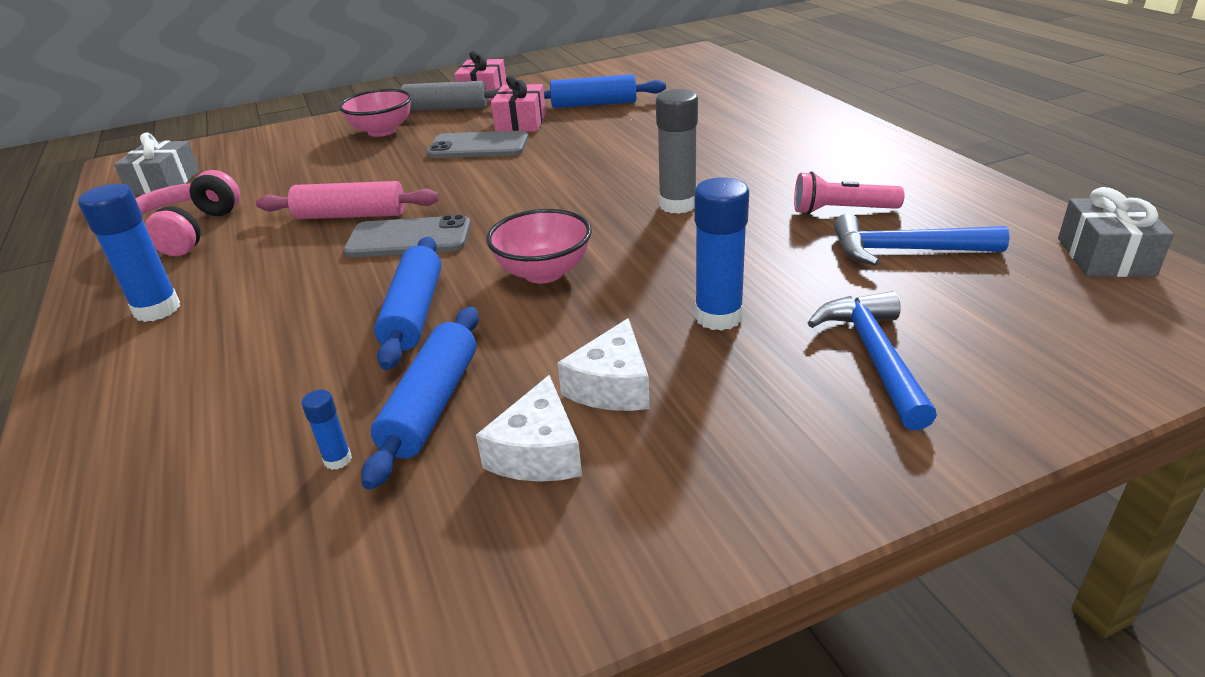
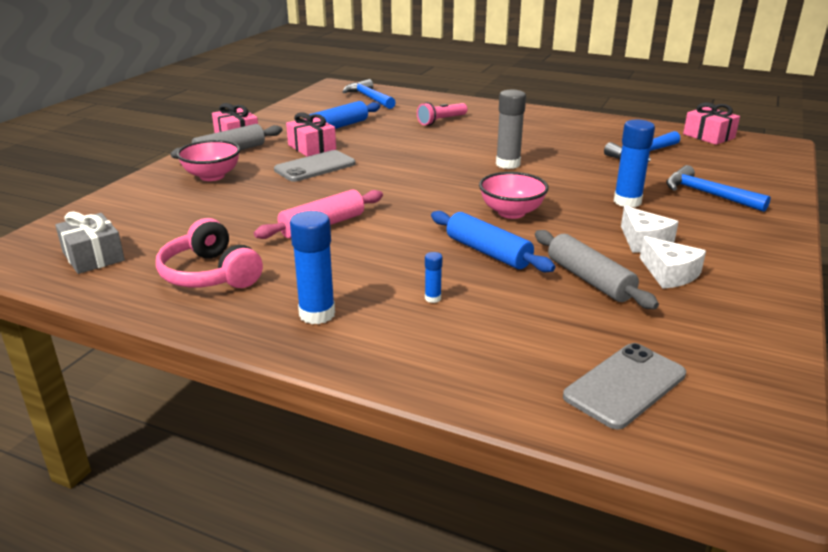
camera: 45 degrees left, 5 degrees down
(338, 460) = (599, 316): blue glue stick -> blue glue stick (433, 298)
(409, 238) = (394, 223): grey phone -> grey phone (625, 385)
(432, 405) = (589, 279): blue rolling pin -> grey rolling pin
(698, 75) = (369, 98): none -> blue hammer
(841, 210) = (585, 146): pink flashlight -> pink flashlight (441, 121)
(1105, 257) = (708, 136): grey gift -> pink gift

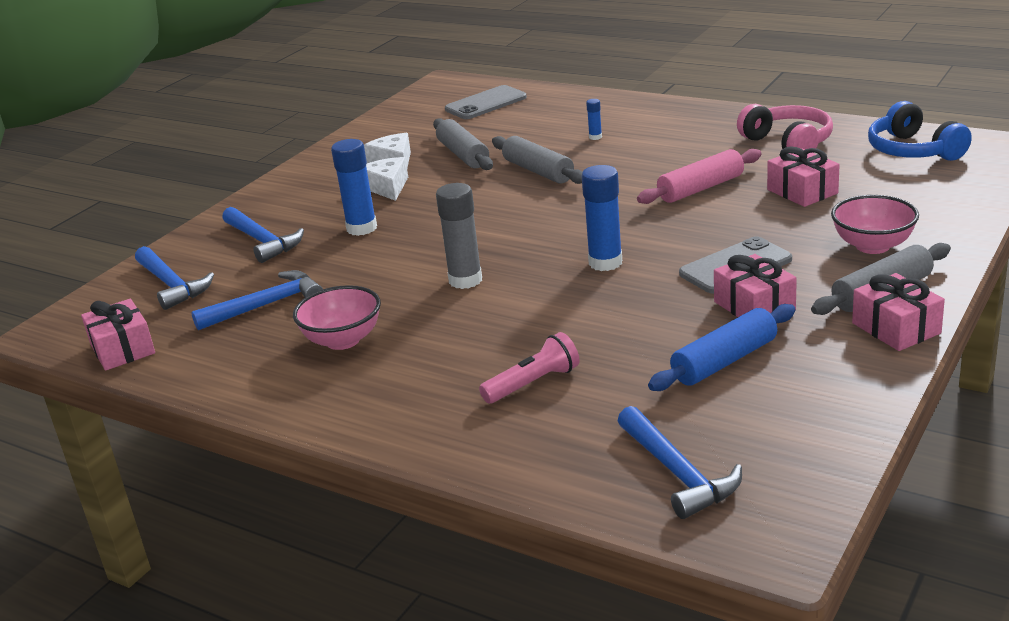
camera: 170 degrees left, 0 degrees up
(93, 256) = (913, 151): grey gift -> blue headphones
(233, 218) = (802, 191): none -> pink gift
(317, 314) = (685, 124): blue glue stick -> blue glue stick (605, 263)
(488, 252) = (538, 171): blue rolling pin -> grey rolling pin
(511, 212) = (497, 210): pink bowl -> pink bowl (343, 340)
(736, 166) = (172, 285): none -> blue hammer

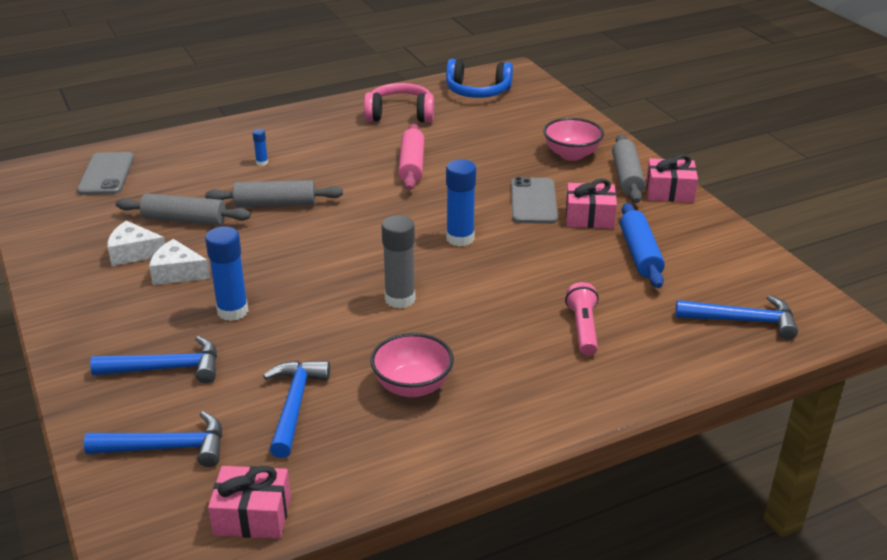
camera: 60 degrees left, 5 degrees up
(802, 191) = (472, 141): pink gift -> none

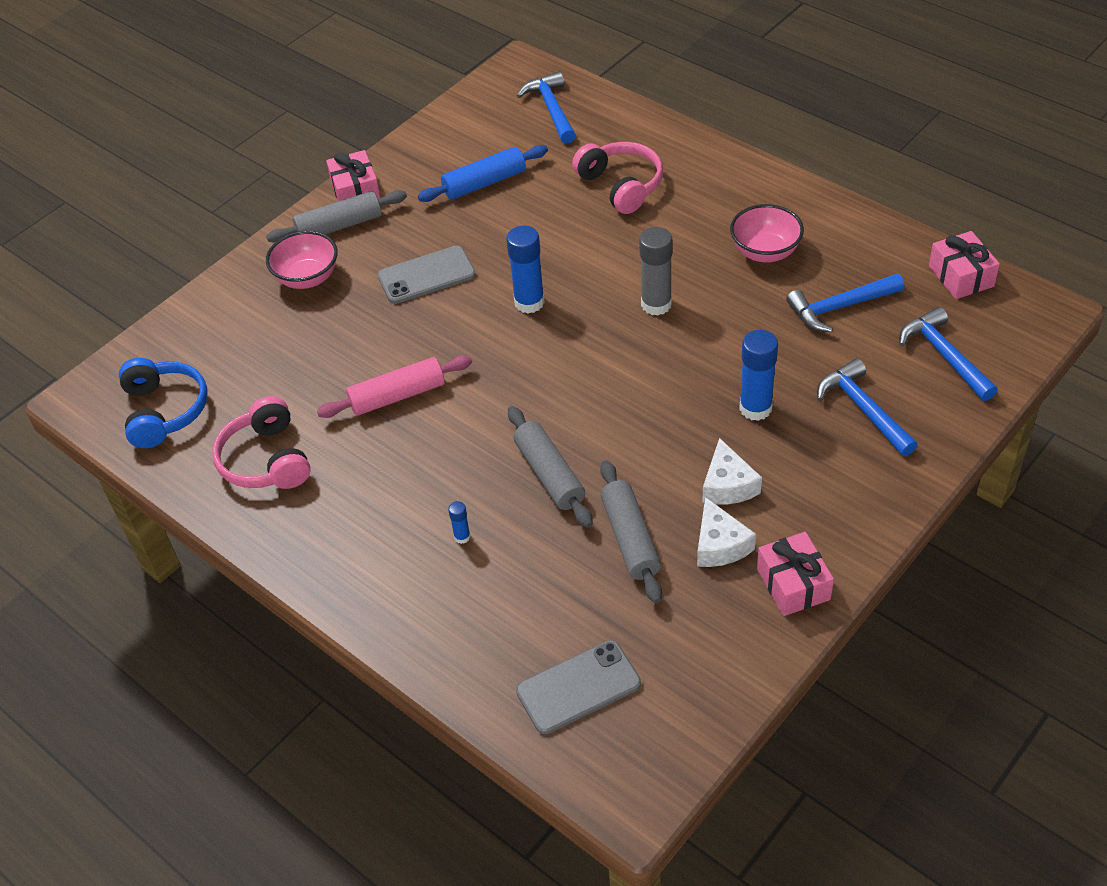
camera: 110 degrees left, 15 degrees up
(583, 328) = (621, 185): pink flashlight -> pink headphones
(589, 217) = (436, 229): pink gift -> pink gift (793, 584)

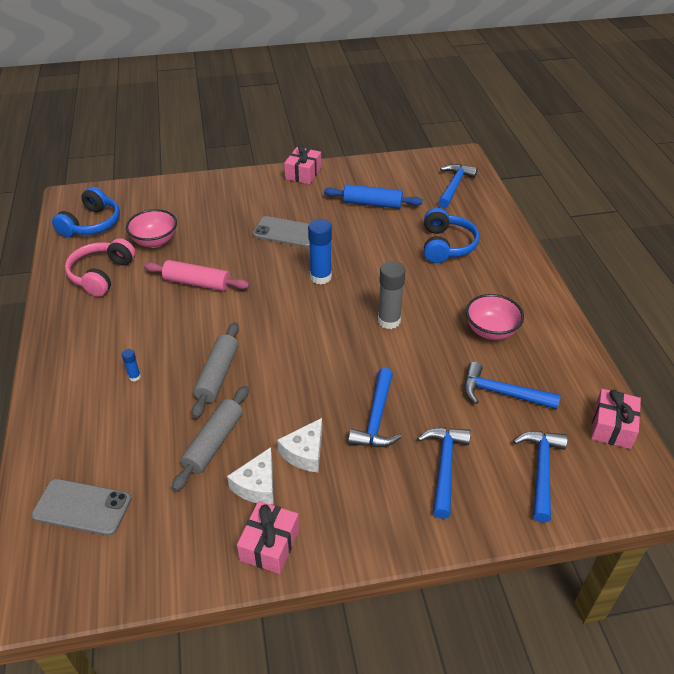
camera: 35 degrees right, 5 degrees down
(307, 278) = (229, 201): pink bowl -> pink bowl (155, 241)
(339, 226) = (275, 185): grey rolling pin -> none
(621, 185) = (446, 245): pink headphones -> blue headphones
(755, 408) = (376, 418): blue glue stick -> blue hammer

